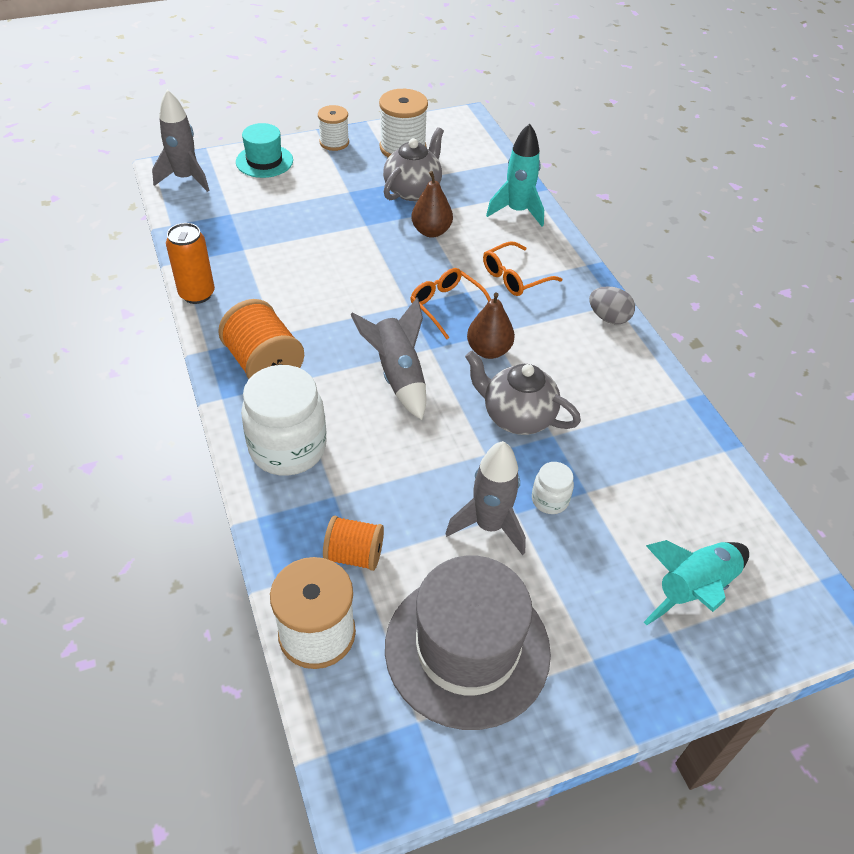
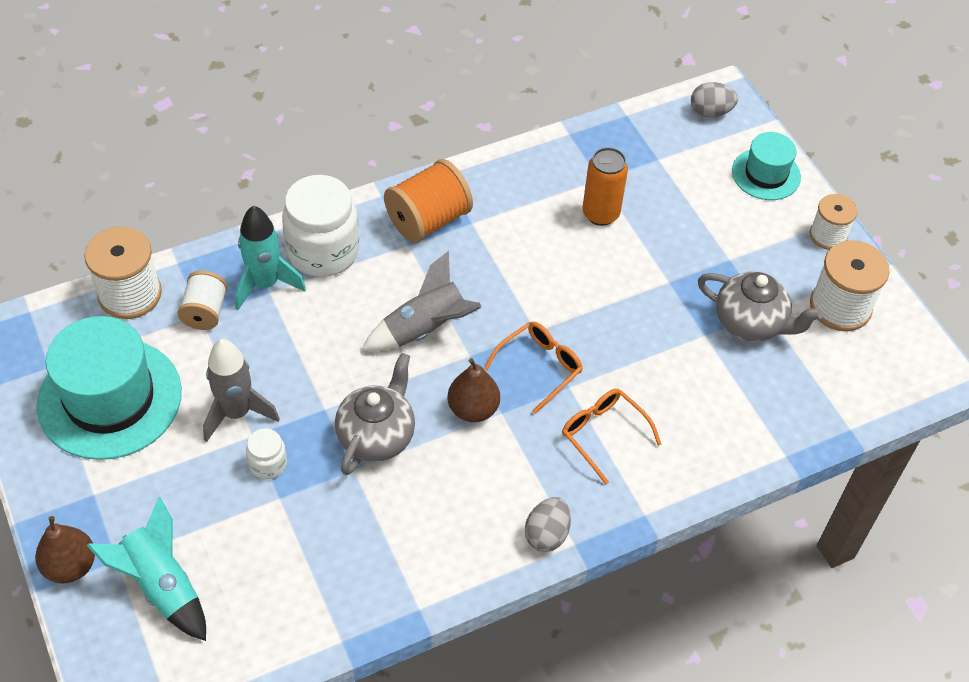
camera: 85 degrees right, 5 degrees up
(185, 179) = (710, 112): grey rocket -> grey egg
(197, 294) = (521, 154): orange can -> orange can (600, 214)
(354, 555) = (205, 312): orange spool -> white spool
(431, 231) = (672, 346): brown pear -> brown pear (70, 566)
(467, 649) = (110, 398): grey hat -> turquoise hat
(517, 211) = (737, 437): turquoise rocket -> turquoise rocket (265, 284)

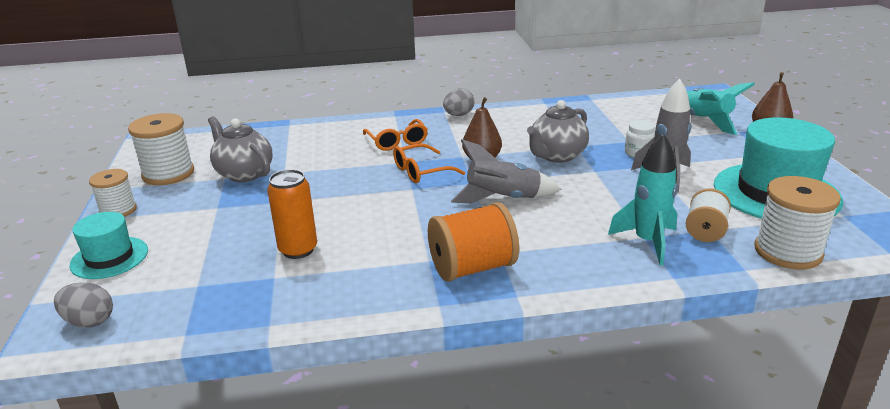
camera: 160 degrees left, 25 degrees down
(323, 251) = (588, 258): white jar -> none

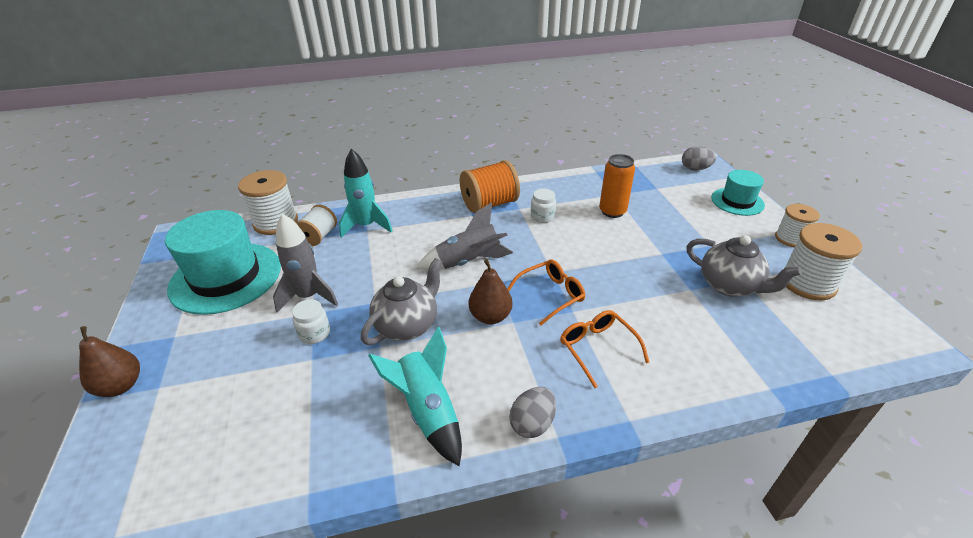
camera: 175 degrees right, 10 degrees up
(399, 246) = (542, 217): none -> white jar
(703, 121) = (180, 414): turquoise rocket -> turquoise rocket (428, 411)

